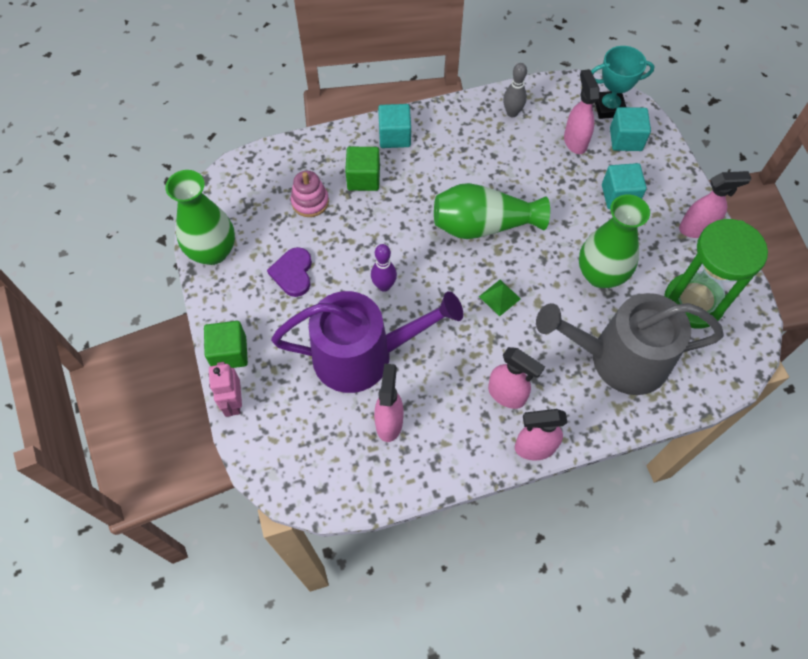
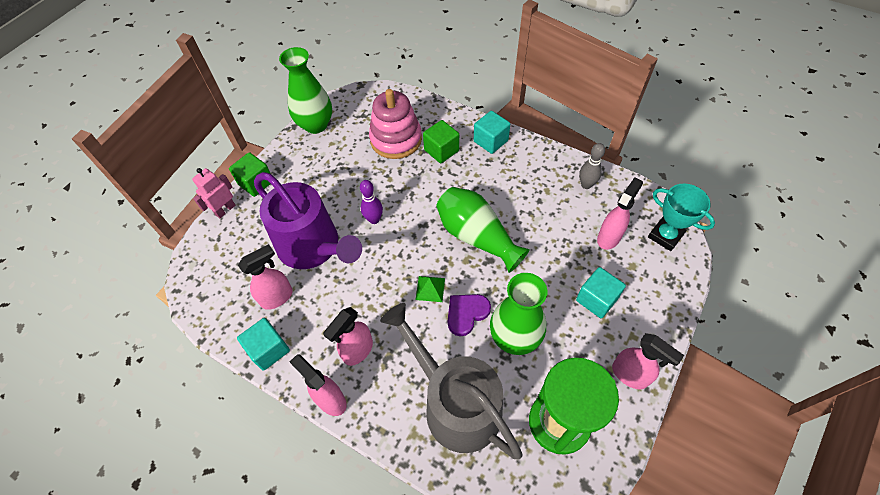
camera: 50 degrees right, 5 degrees down
(293, 273) = (338, 170): purple heart -> purple heart (466, 313)
(310, 202) = (396, 139): pink stacking toy -> pink stacking toy, size x1.73
(507, 395) = (357, 351): pink spray bottle -> pink spray bottle turned 45 degrees clockwise
(625, 139) = (651, 267): turquoise cube -> turquoise cube (269, 350)

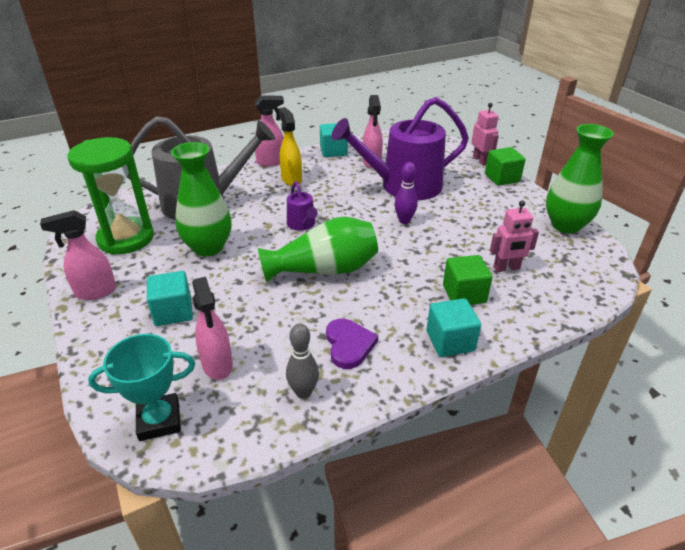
camera: 120 degrees right, 20 degrees down
(357, 351) = (291, 179): pink spray bottle -> yellow spray bottle
(396, 139) = (506, 268): pink stacking toy -> pink robot
(430, 288) = (302, 224): green pyramid -> purple watering can
(466, 313) = (258, 233): purple heart -> purple heart (349, 345)

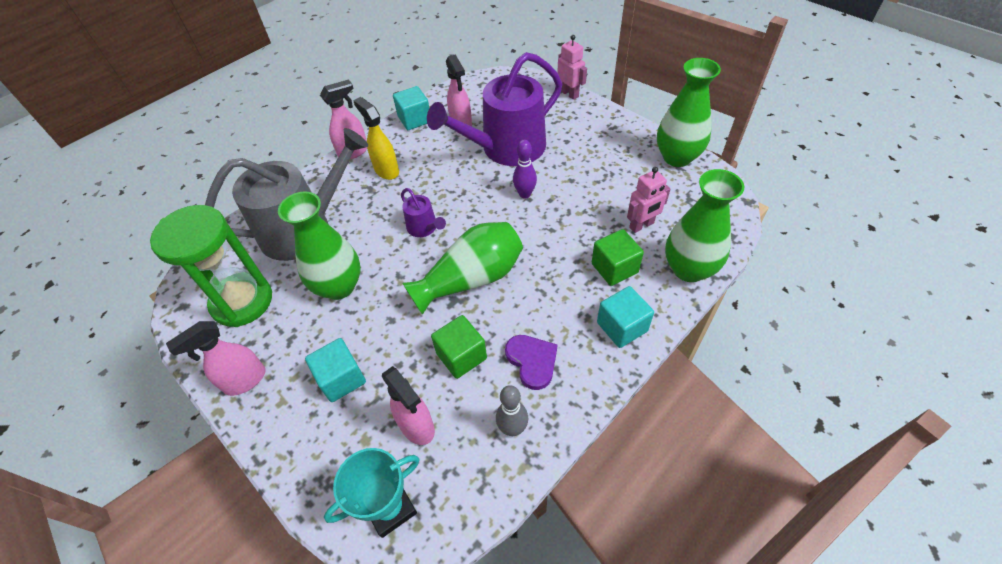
camera: 15 degrees left, 15 degrees up
(502, 178) = (598, 112): green cube -> green cube (461, 356)
(540, 313) = (689, 269): none -> green vase

